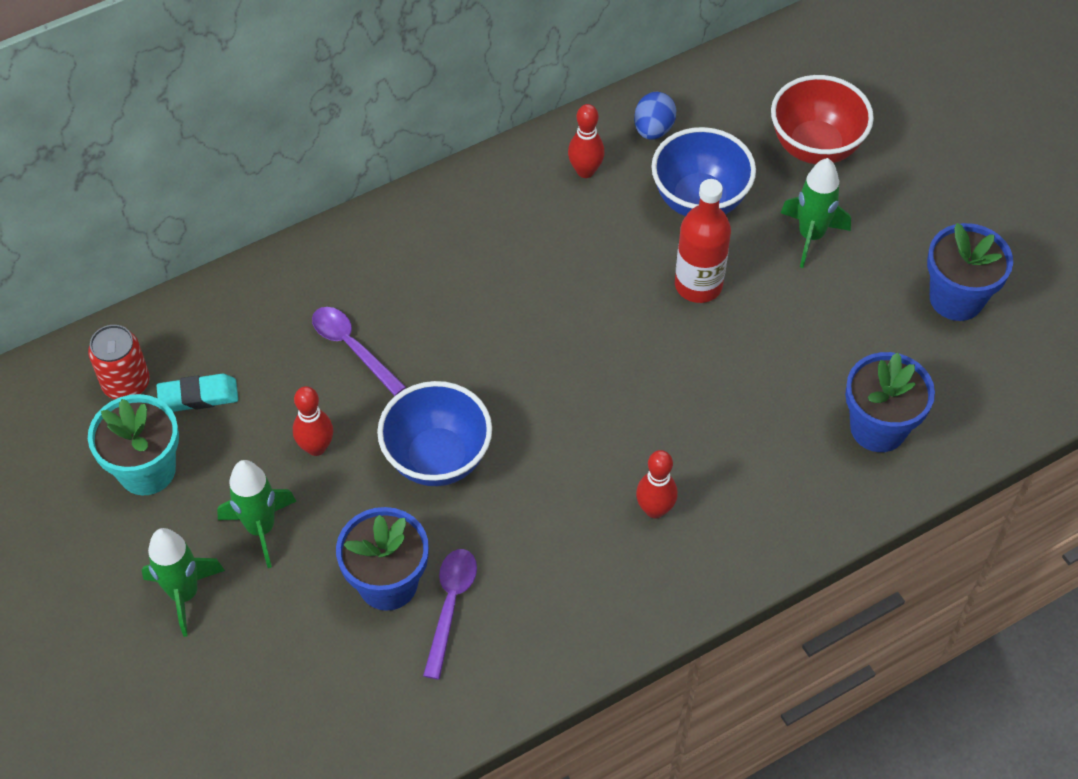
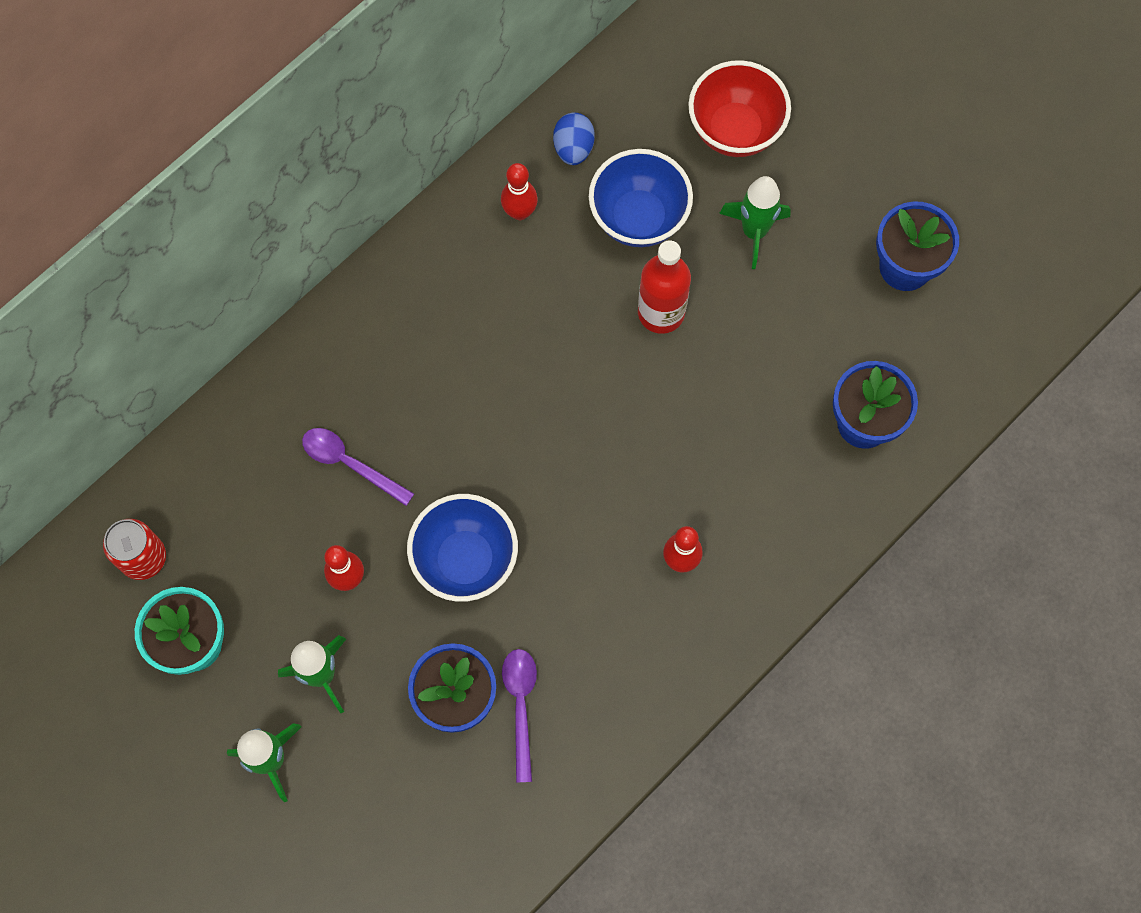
camera: 15 degrees left, 15 degrees up
(198, 396) = (218, 553): turquoise eraser -> none

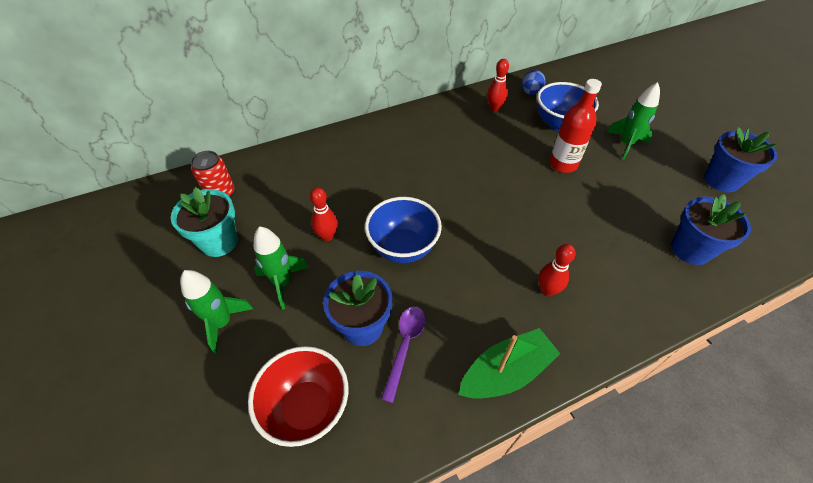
camera: 20 degrees right, 20 degrees down
(350, 464) = (357, 183): purple spoon -> none
(653, 695) = (506, 372): none -> green boat
(735, 130) = (620, 104): red bowl -> red bowl (307, 408)

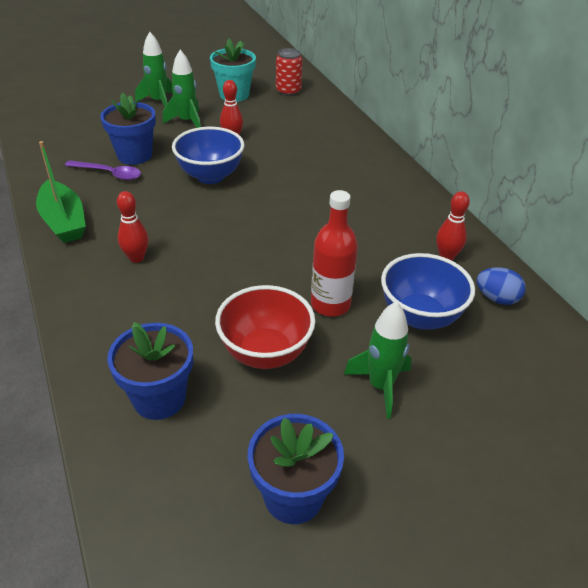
camera: 90 degrees right, 10 degrees down
(307, 408) = (79, 135): red bowl -> red bowl (265, 353)

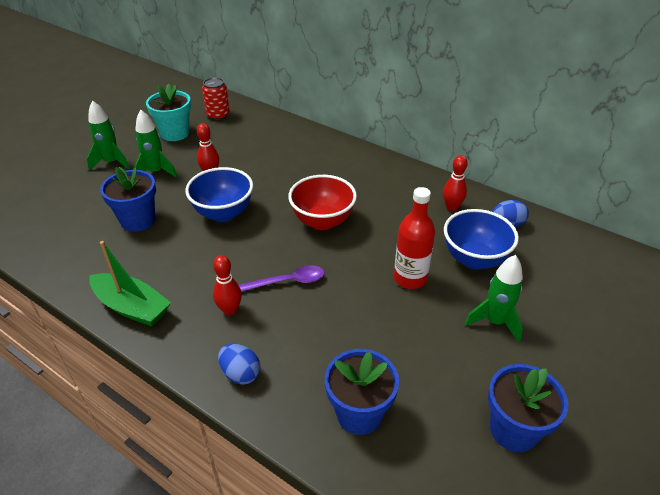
camera: 30 degrees left, 0 degrees up
(94, 313) = (240, 374): none -> blue egg
(109, 174) = (131, 246): purple spoon -> purple spoon (288, 282)
(265, 353) = (400, 337): red bowl -> red bowl (322, 221)

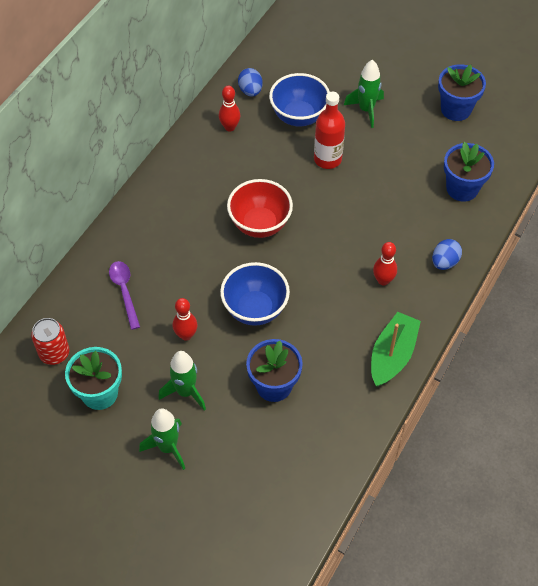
camera: 95 degrees left, 15 degrees up
(288, 282) = (344, 243): purple spoon -> purple spoon (124, 291)

